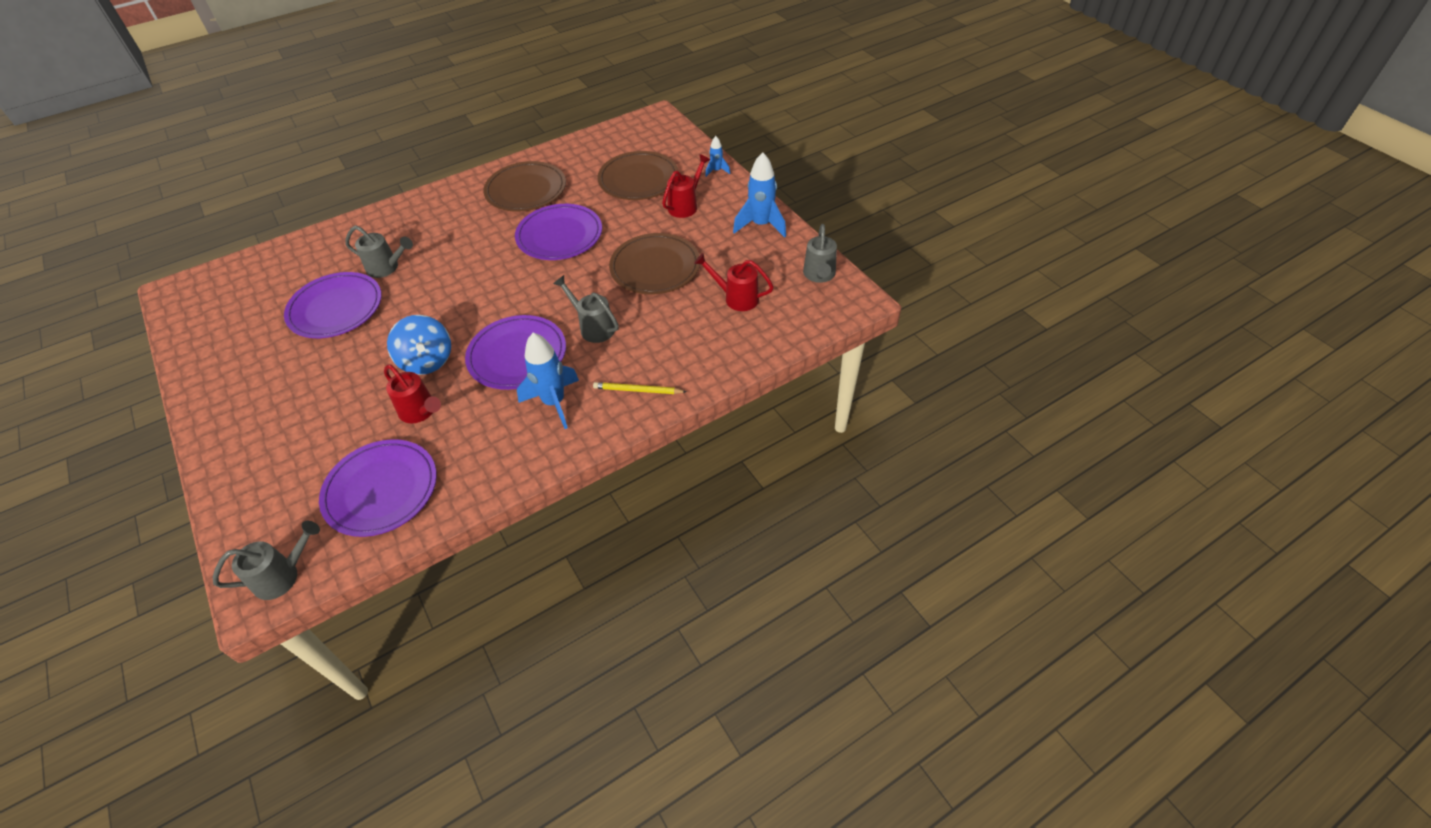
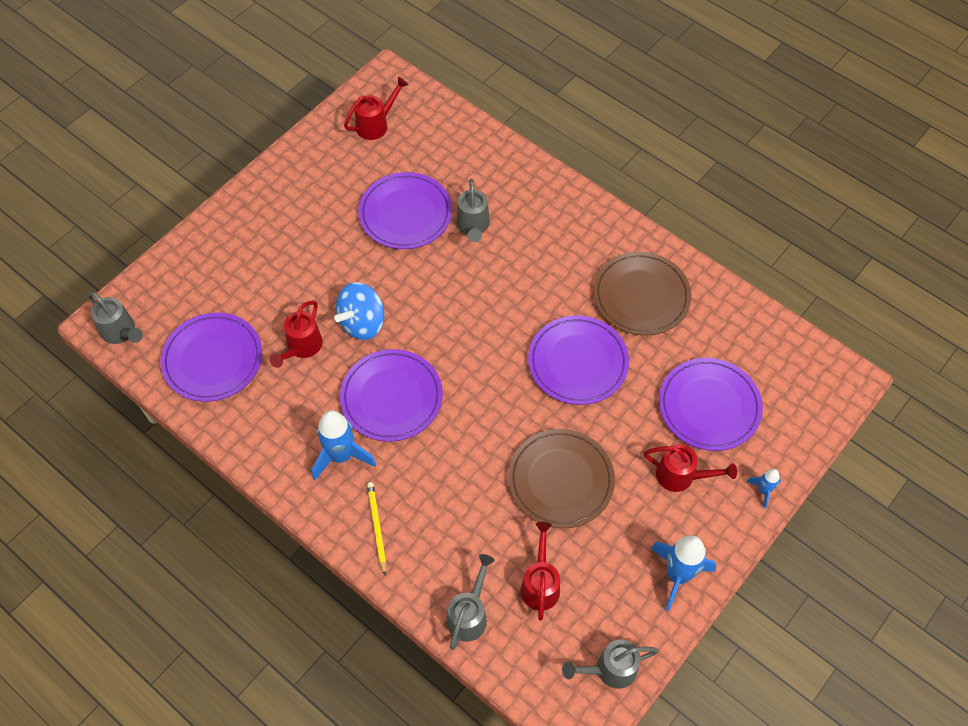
camera: 70 degrees right, 10 degrees up
(219, 309) = (376, 124): none -> red watering can
(593, 327) = (450, 452): grey watering can -> grey watering can (469, 615)
(638, 179) = (709, 406): brown plate -> purple plate

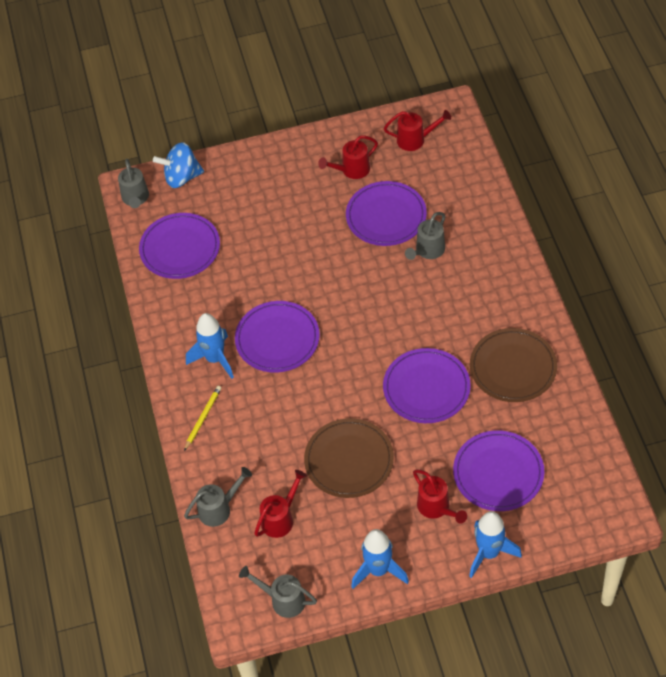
camera: 40 degrees right, 5 degrees down
(302, 347) = (243, 272): red watering can -> red watering can (352, 170)
(362, 323) = (296, 278): blue spinning top -> blue spinning top (181, 177)
(763, 490) = (489, 553): blue rocket -> blue rocket, size x1.95

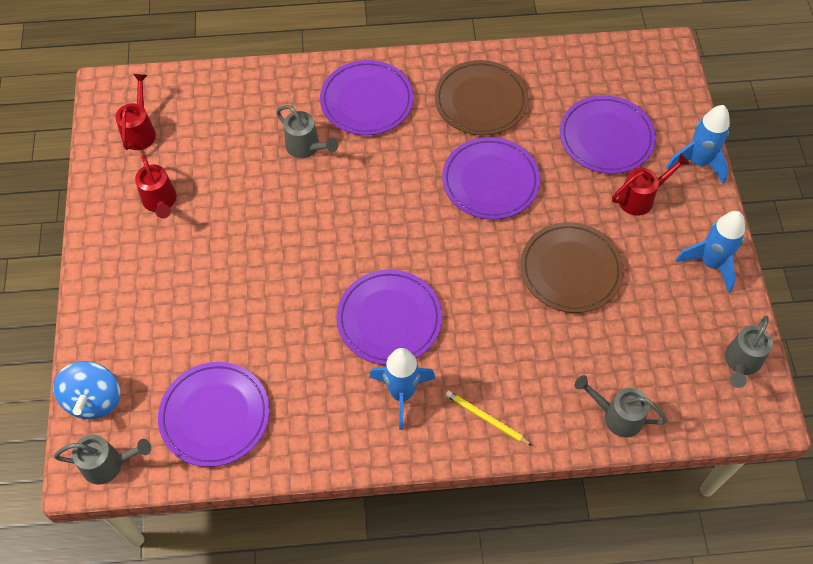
camera: 85 degrees left, 5 degrees up
(219, 509) = (617, 416): grey watering can -> grey watering can turned 45 degrees counterclockwise
(280, 518) = (637, 351): red watering can -> none
(386, 216) = (243, 179): purple plate -> purple plate (367, 101)

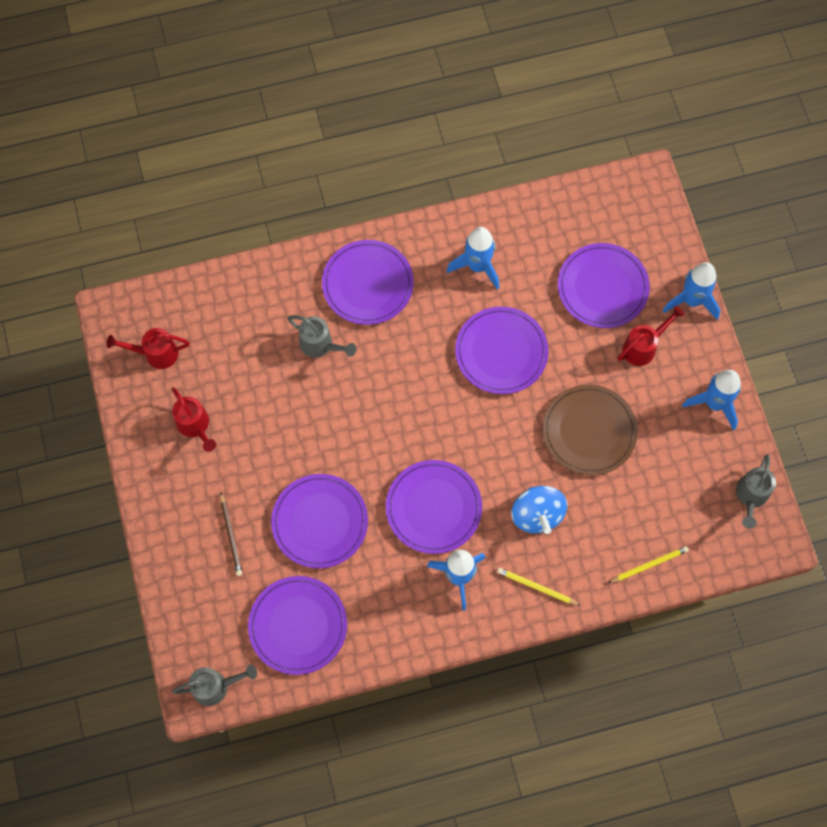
camera: 10 degrees left, 10 degrees up
(94, 399) = (186, 630): blue spinning top -> blue spinning top (537, 514)
(140, 131) = (156, 353): red watering can -> red watering can turned 90 degrees counterclockwise
(168, 312) = (231, 536): none -> brown pencil
(265, 314) = (320, 522): none -> purple plate
(480, 101) = (477, 266): brown plate -> blue rocket
(617, 416) = (649, 565): grey watering can -> yellow pencil

